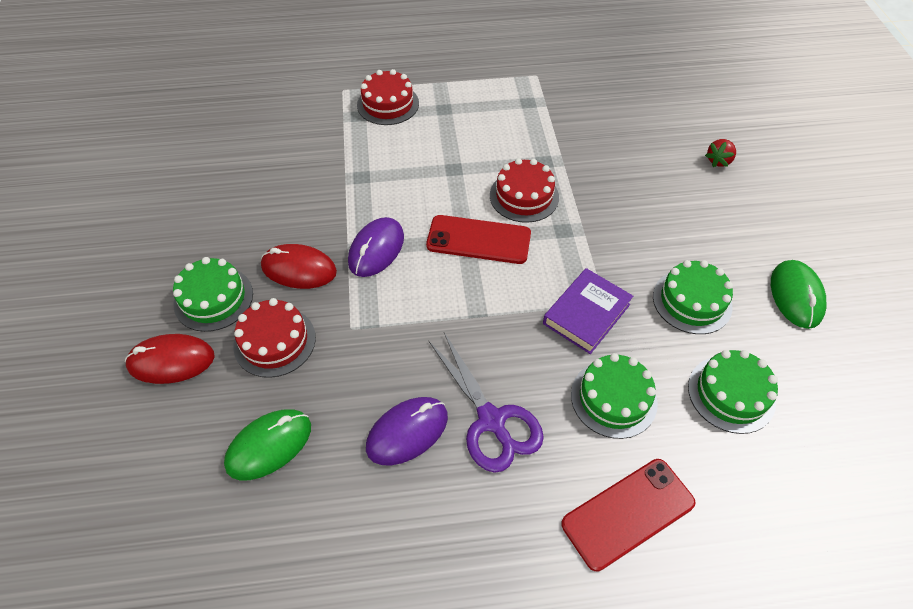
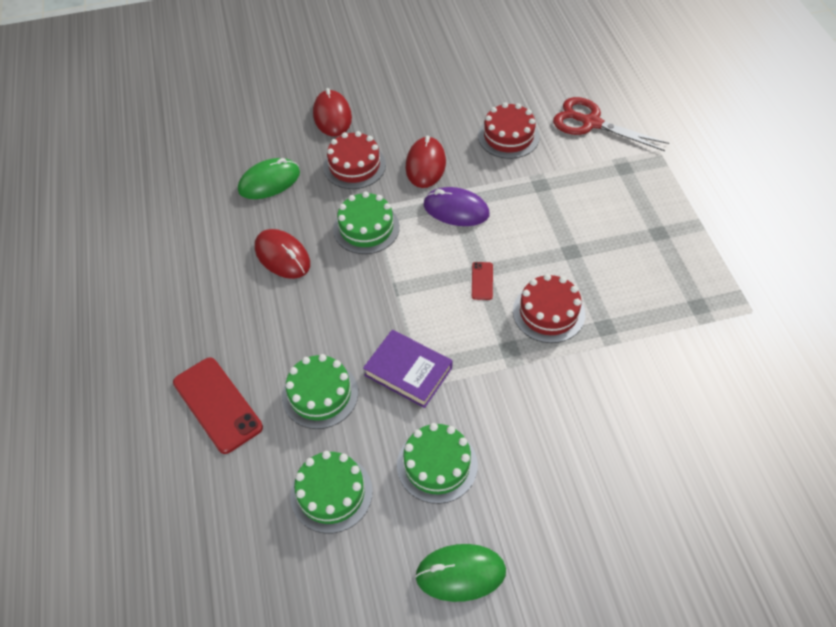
camera: 85 degrees right, 0 degrees up
(213, 298) = (389, 123): green cake -> green cake (366, 228)
(269, 445) = (269, 181): green mouse -> green mouse turned 75 degrees counterclockwise
(288, 127) = (591, 123): none -> red scissors
(388, 104) = (649, 187): red cake -> red cake (508, 136)
(407, 432) = (282, 256): purple mouse -> red mouse
(478, 240) = (482, 281): red phone -> red phone, size x0.47
(491, 421) = (294, 308): purple scissors -> none
(718, 161) = (661, 509): red strawberry -> none

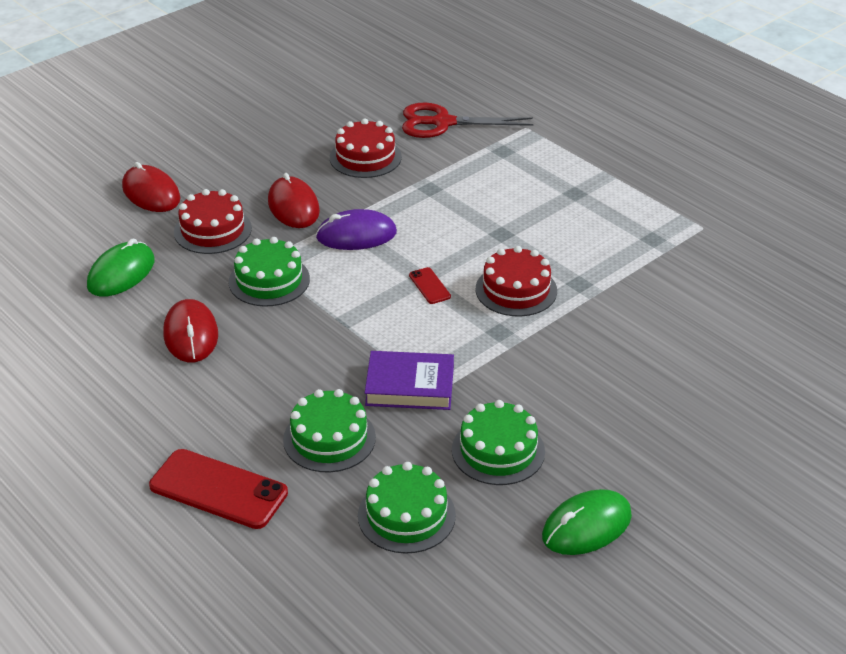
camera: 30 degrees left, 15 degrees down
(282, 256) = (191, 335): red mouse -> red mouse turned 60 degrees clockwise

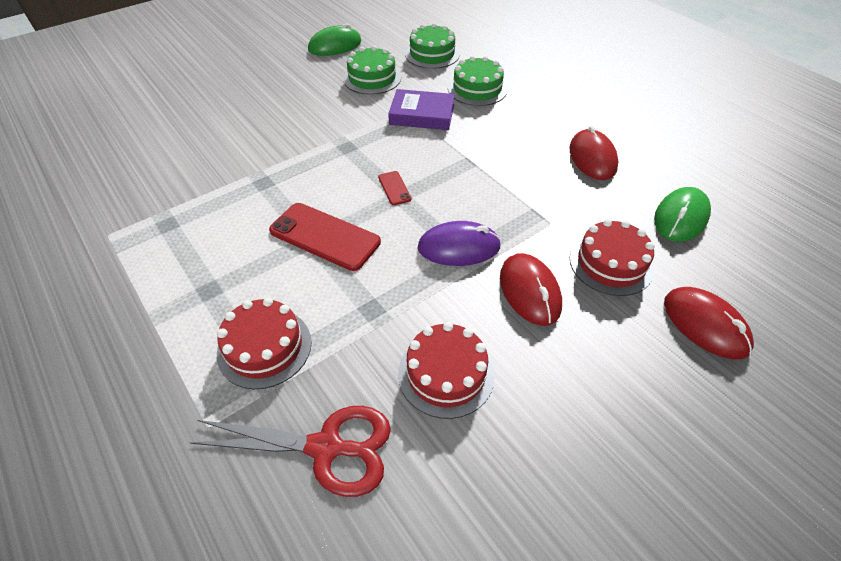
camera: 175 degrees left, 10 degrees up
(218, 489) = (541, 69): red phone -> red phone (324, 236)
(269, 280) = (538, 202): green cake -> none
(516, 290) = (320, 180): red cake -> red cake (264, 347)

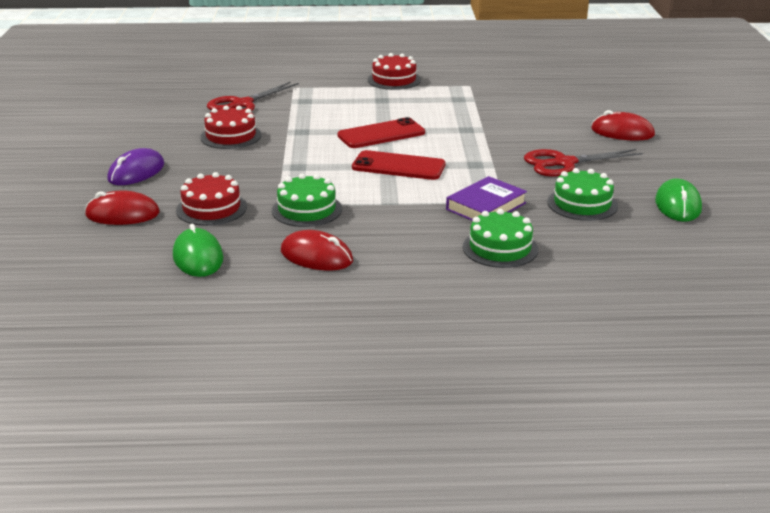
camera: 125 degrees right, 20 degrees down
(264, 347) = (319, 104): red cake -> red cake (394, 80)
(302, 105) = (564, 163): none -> red scissors
(394, 188) = (398, 166): red phone -> red phone, size x2.11
(432, 54) = (605, 250): green cake -> green cake (307, 210)
(459, 247) = (307, 167): purple mouse -> purple mouse (136, 172)
(529, 291) = (238, 175): red mouse -> red mouse (622, 132)

